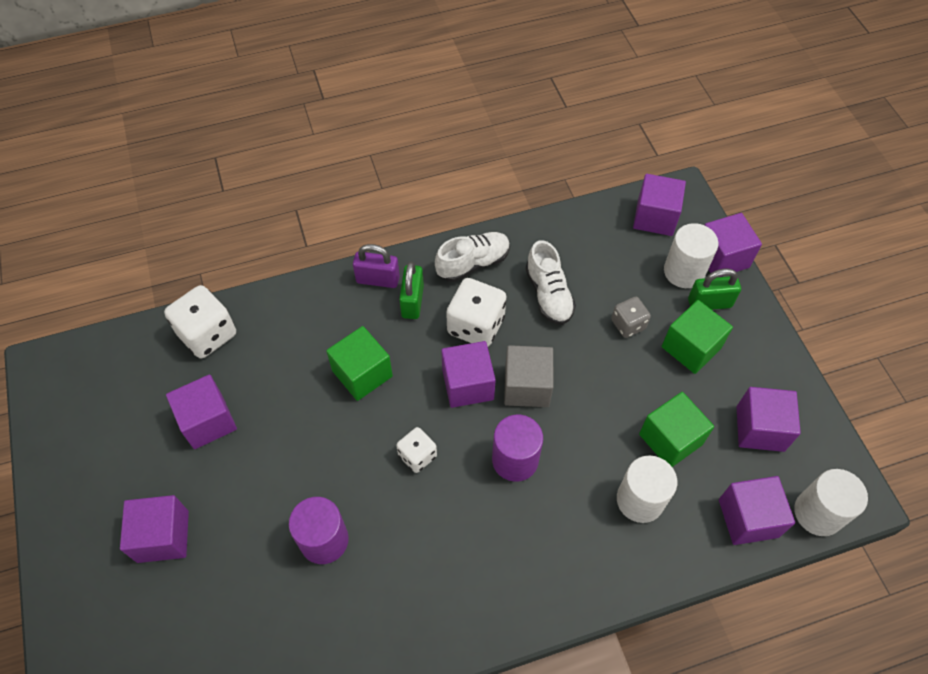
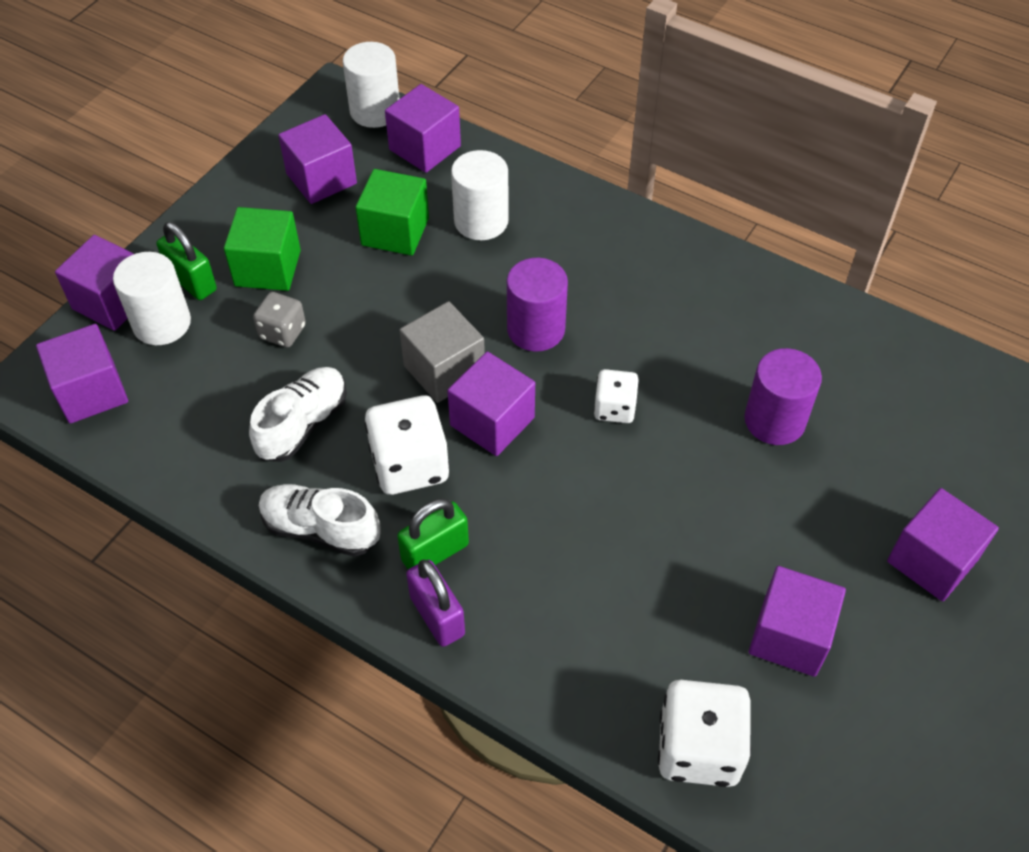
camera: 130 degrees left, 5 degrees down
(362, 373) = (577, 529): green cube -> none

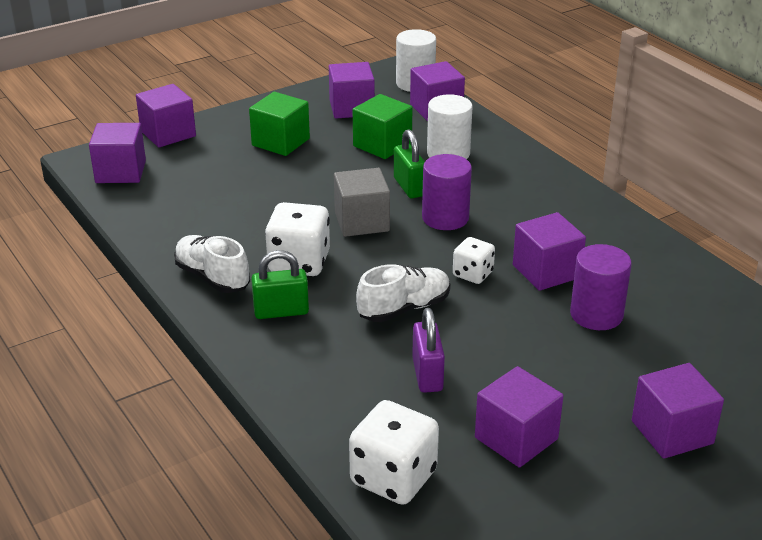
camera: 25 degrees right, 20 degrees down
(162, 323) = (190, 151): white cylinder -> none
(192, 281) = (226, 136): green padlock -> green padlock (409, 187)
(282, 332) = (265, 175): grey dice -> none
(303, 424) = (242, 223): white shoe -> white shoe (404, 308)
(437, 616) = (256, 344): purple padlock -> purple padlock (427, 375)
(492, 421) = (375, 256): purple cube -> purple cube (546, 271)

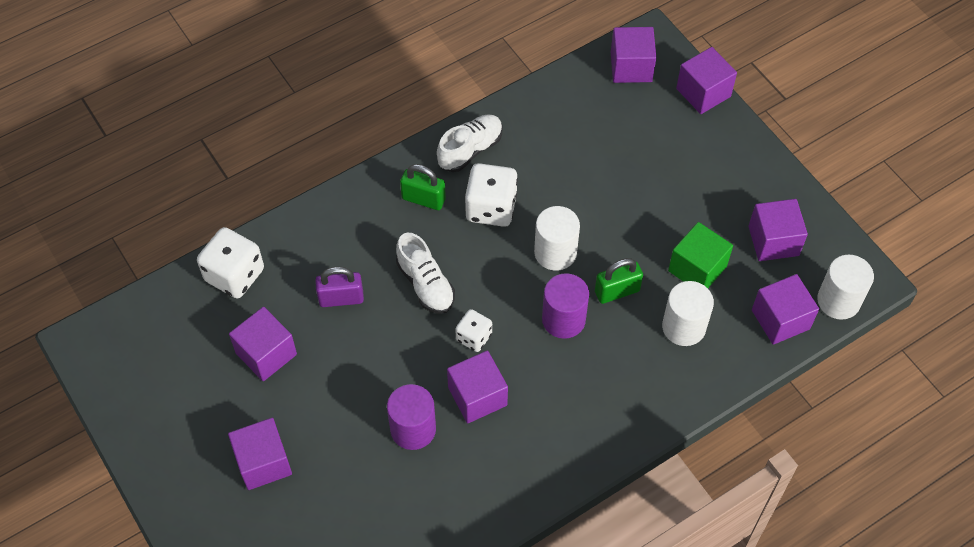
camera: 90 degrees right, 25 degrees up
(280, 142) = (695, 183): green cube -> none
(281, 312) = (423, 199): green padlock -> green padlock turned 60 degrees counterclockwise
(362, 222) = (555, 252): grey cube -> white cylinder

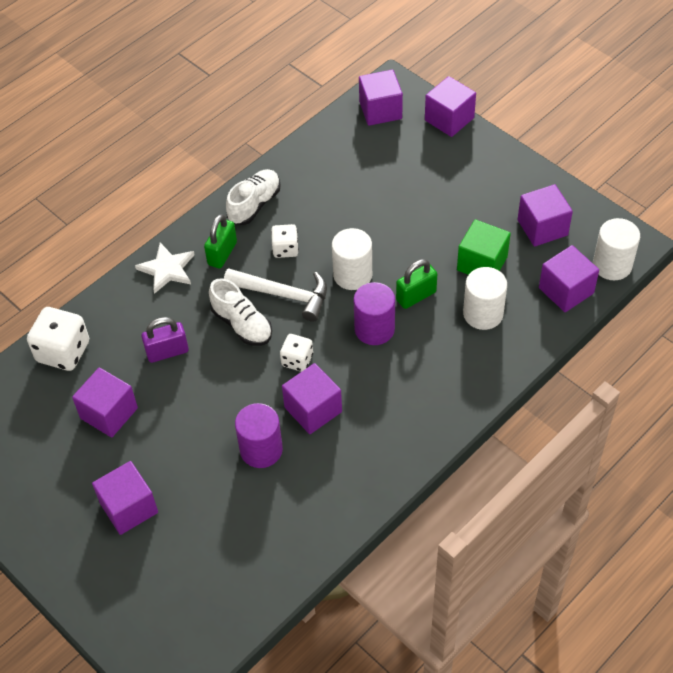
camera: 10 degrees left, 5 degrees down
(362, 205) = (167, 269): none -> white star
(423, 199) = (222, 253): green padlock -> green padlock turned 75 degrees counterclockwise
(477, 260) = (283, 295): none -> white hammer
(491, 208) = (285, 249): white dice -> white dice, size x0.59

